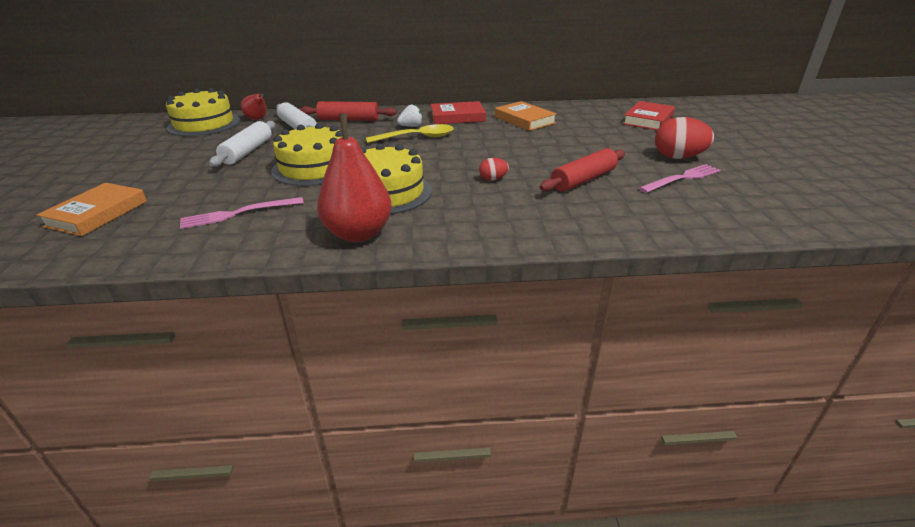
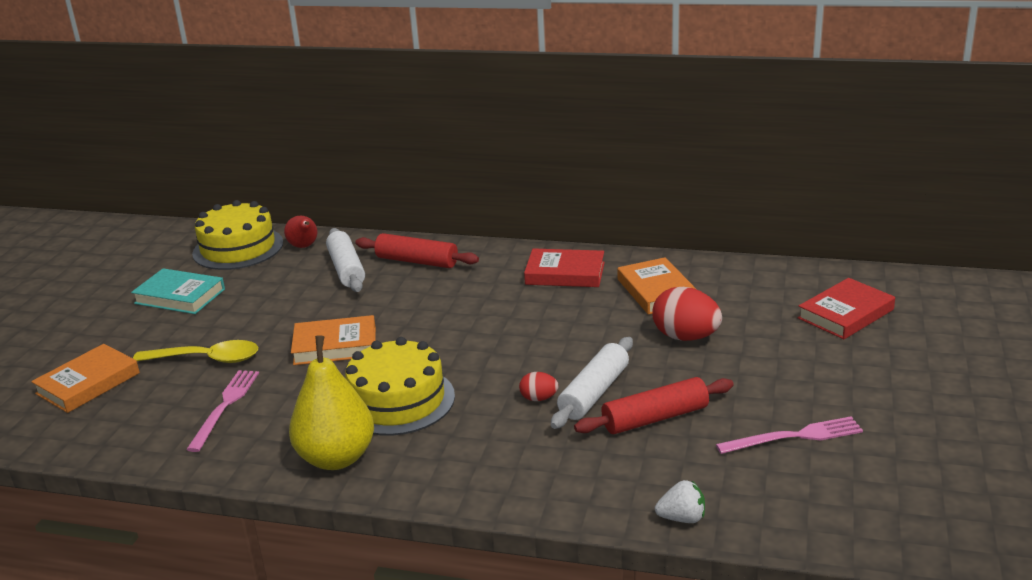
camera: 20 degrees right, 5 degrees down
(166, 153) = (180, 296): none -> turquoise book
(238, 213) = (225, 406): pink fork -> pink fork turned 105 degrees clockwise
(247, 151) = (270, 306): white rolling pin -> white rolling pin (594, 393)
(314, 167) = (335, 346): yellow cake -> orange book
(358, 234) = (336, 458): red pear -> yellow pear
(411, 126) = (491, 285): white strawberry -> white strawberry (682, 518)
(417, 138) = (486, 308): yellow spoon -> yellow spoon (206, 359)
(678, 157) = (823, 397): red egg -> red egg (685, 337)

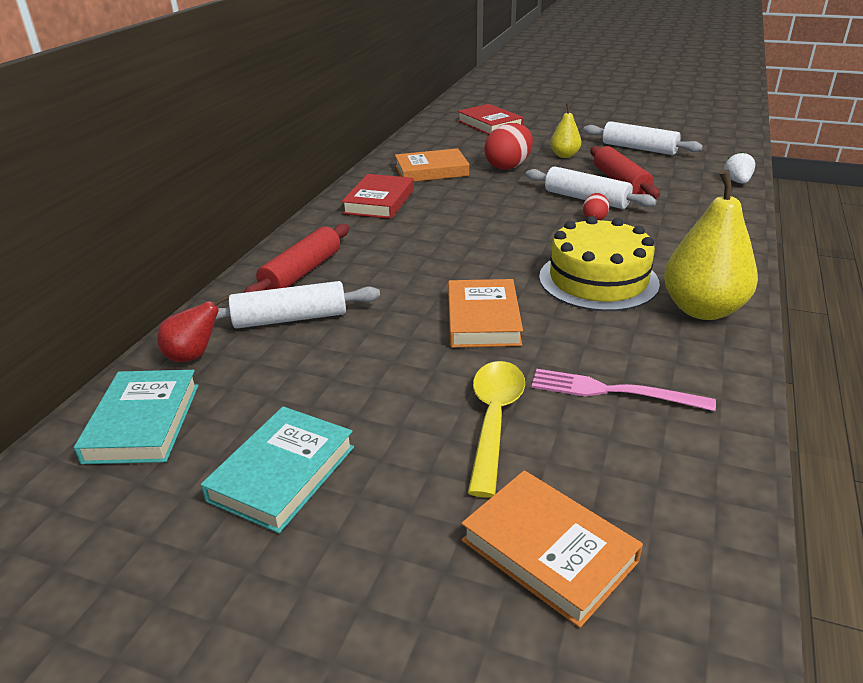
camera: 85 degrees left, 5 degrees up
(238, 248) = (143, 422): yellow cake -> turquoise book
(740, 375) = (564, 155): none -> yellow pear
(794, 437) = (639, 148): pink fork -> white rolling pin

